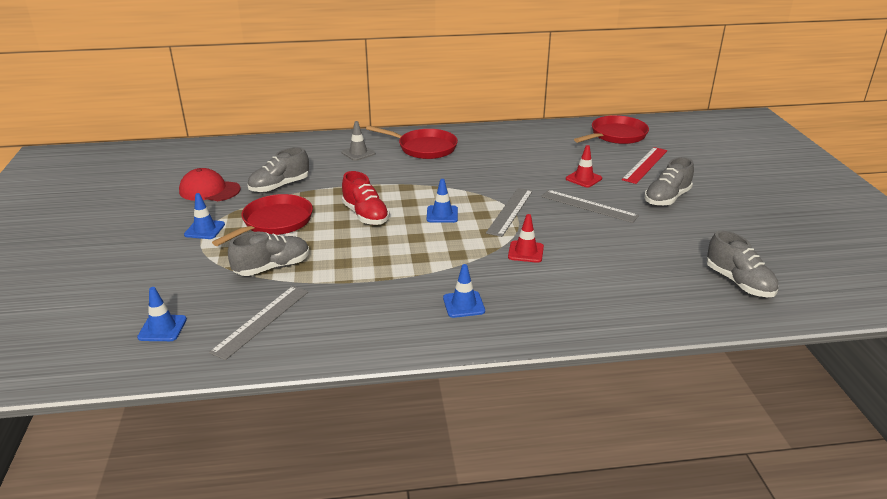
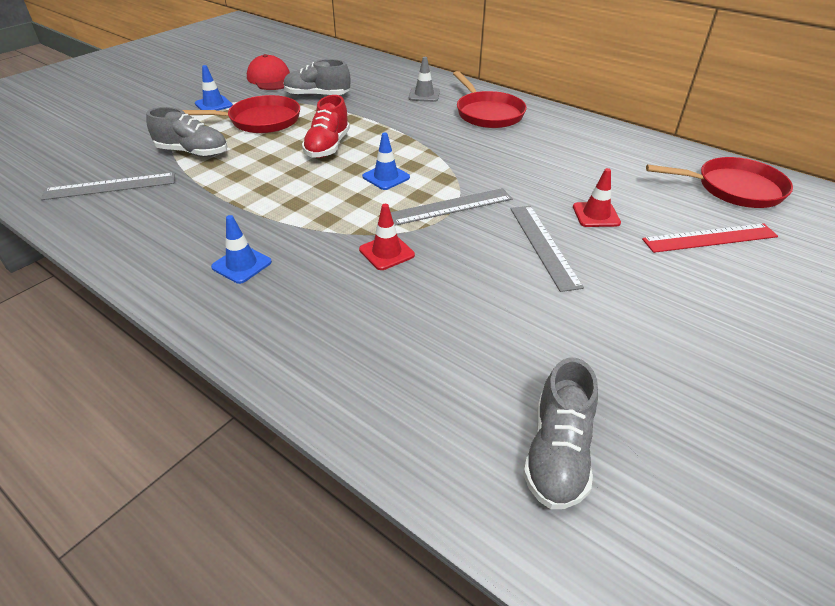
camera: 45 degrees right, 10 degrees up
(162, 328) = (63, 157): blue traffic cone -> none
(667, 198) = (662, 290): grey shoe -> none

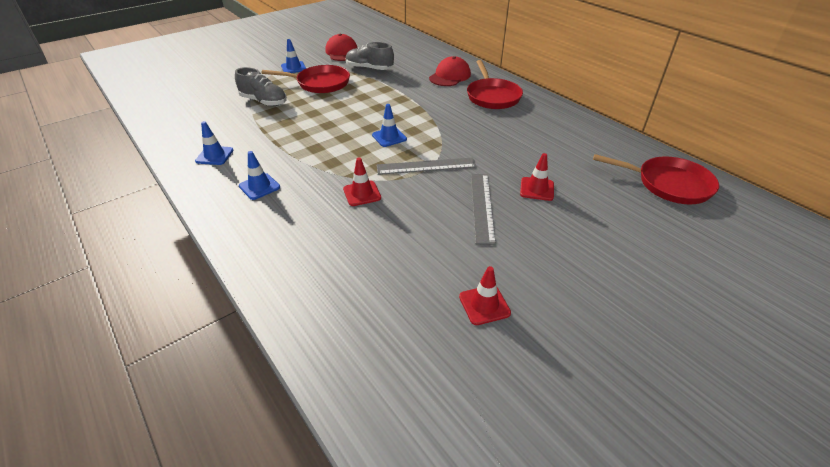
camera: 15 degrees right, 0 degrees up
(110, 186) = (200, 119): grey ruler -> none
(155, 232) = (214, 156): none -> blue traffic cone
(328, 147) = (358, 109): red shoe -> none
(424, 95) = (450, 76): grey traffic cone -> red cap
(557, 453) = (411, 360): grey shoe -> none
(609, 364) = (484, 305): none -> red traffic cone
(710, 238) = (623, 222): red ruler -> none

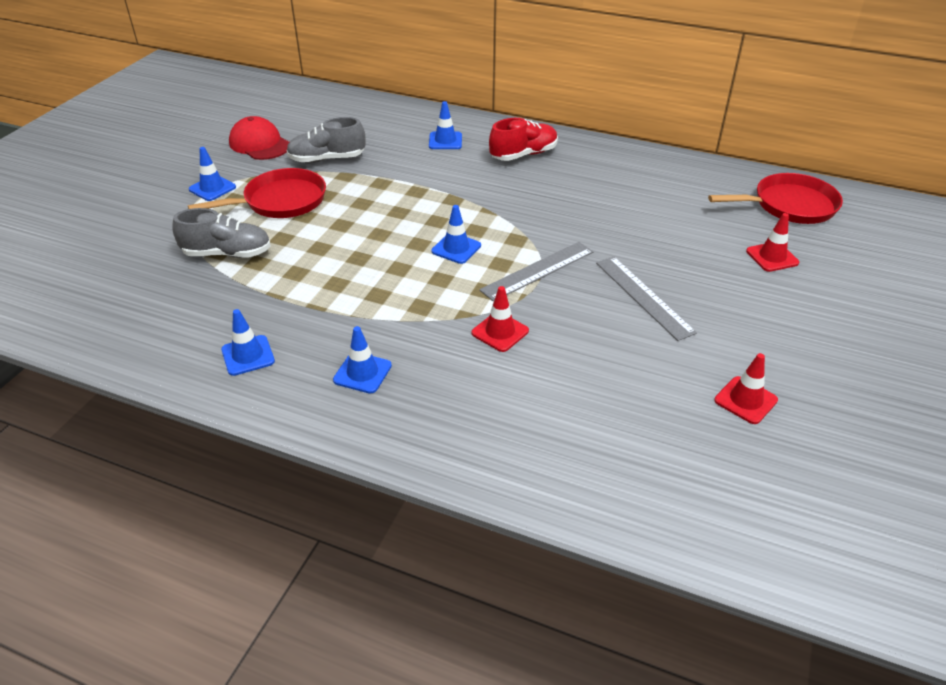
camera: 30 degrees left, 0 degrees up
(450, 76) = (445, 141): red cap -> blue traffic cone
(492, 96) = (523, 155): red pan -> red shoe
(537, 189) = (677, 255): red traffic cone -> red traffic cone (772, 257)

